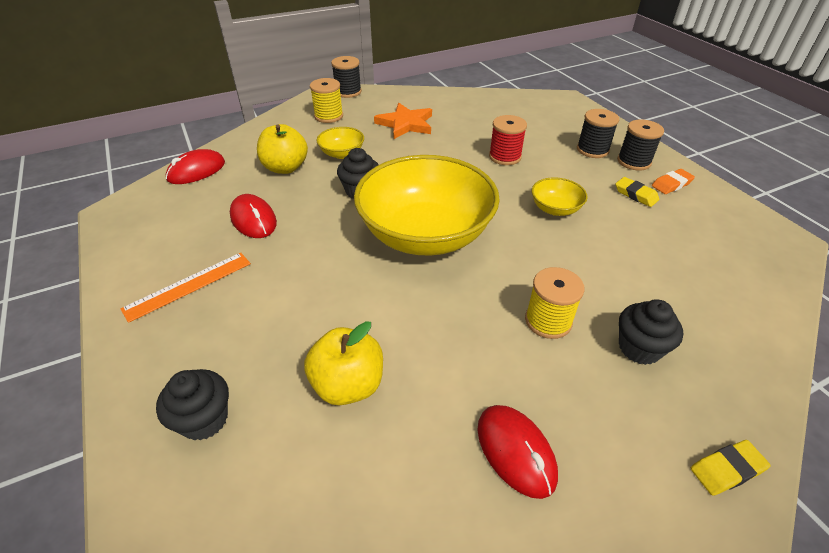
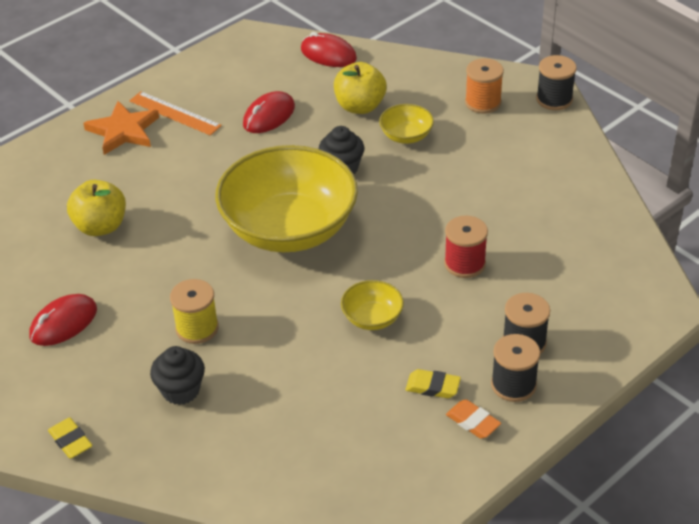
camera: 75 degrees right, 0 degrees up
(204, 419) = (58, 169): black cupcake -> none
(328, 116) = (483, 102): yellow spool -> orange spool
(405, 124) = (499, 167): orange star -> orange star (123, 131)
(635, 195) = (433, 387): yellow eraser -> yellow eraser turned 75 degrees clockwise

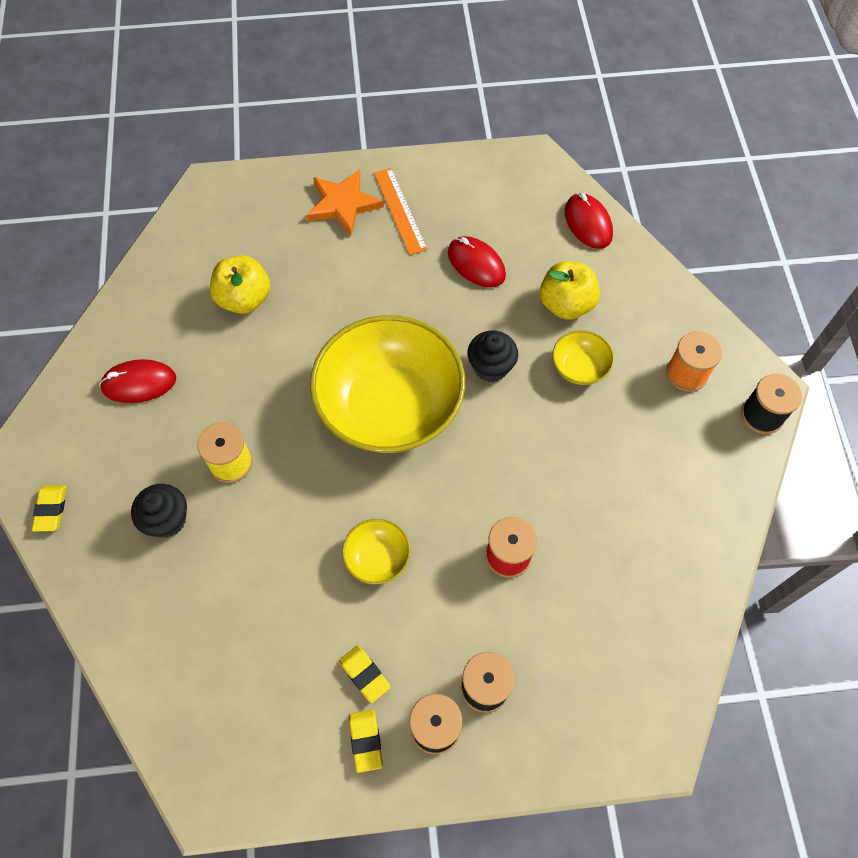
camera: 35 degrees right, 20 degrees up
(269, 116) = (476, 264): red mouse -> red mouse turned 60 degrees clockwise
(473, 422) = (365, 741): orange eraser -> yellow eraser

